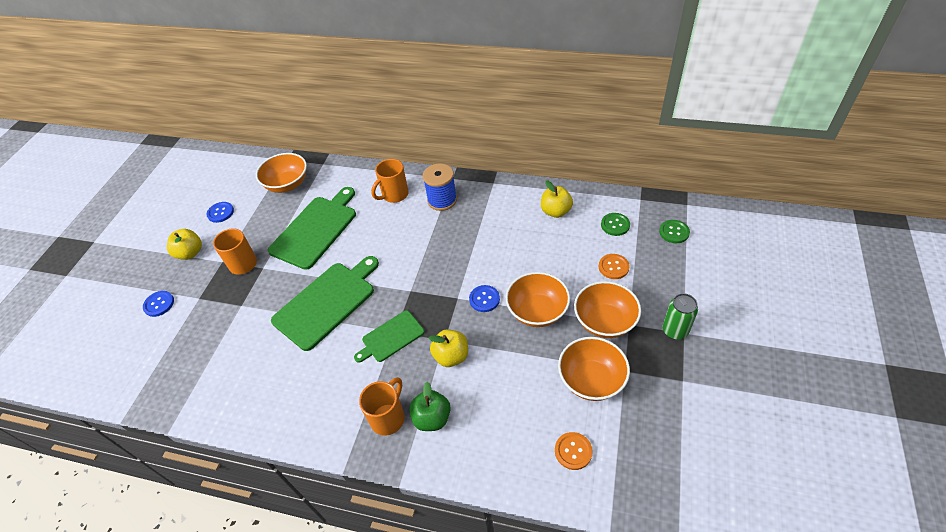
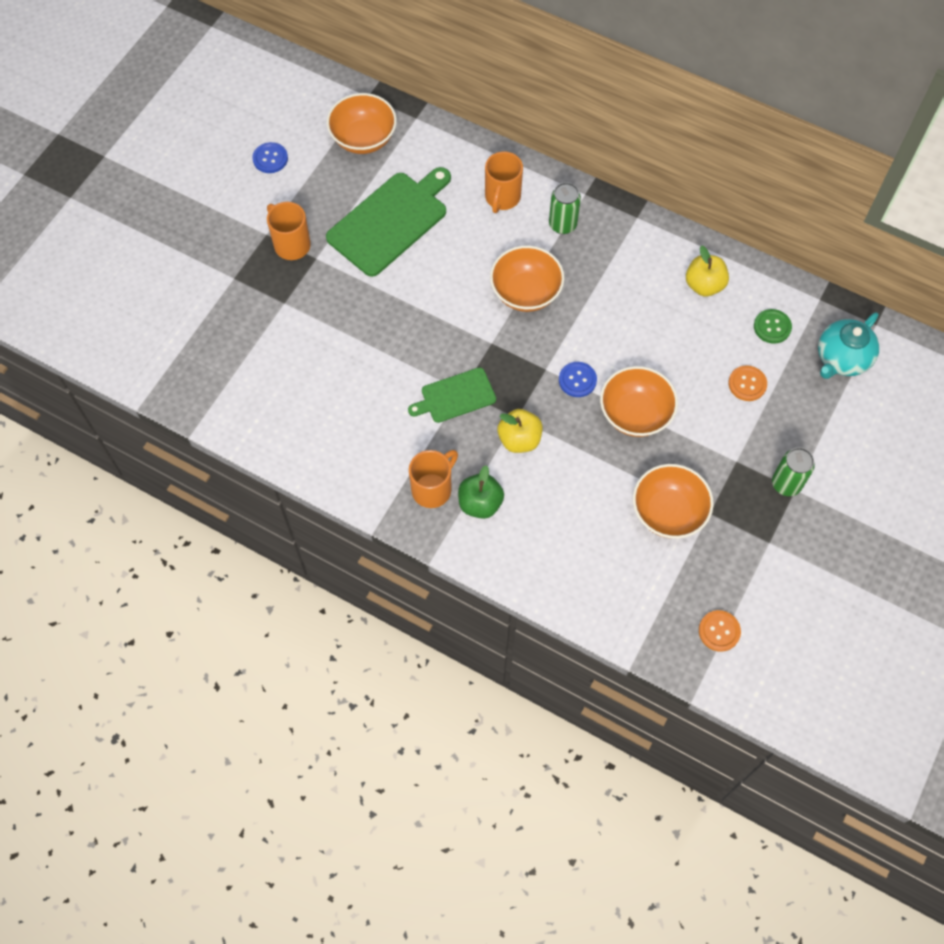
camera: 10 degrees right, 15 degrees up
(159, 304) = (185, 272): blue button -> none
(190, 253) = (227, 210): yellow apple -> none
(327, 302) = (388, 329): green cutting board -> none
(394, 195) = (502, 198): orange mug -> orange mug turned 45 degrees counterclockwise
(442, 200) = (562, 224): blue spool -> green can
(573, 451) = (621, 581): orange button -> orange button (719, 631)
(604, 321) = (709, 449): orange bowl -> orange bowl (526, 292)
(674, 232) = (841, 359): green button -> turquoise teapot

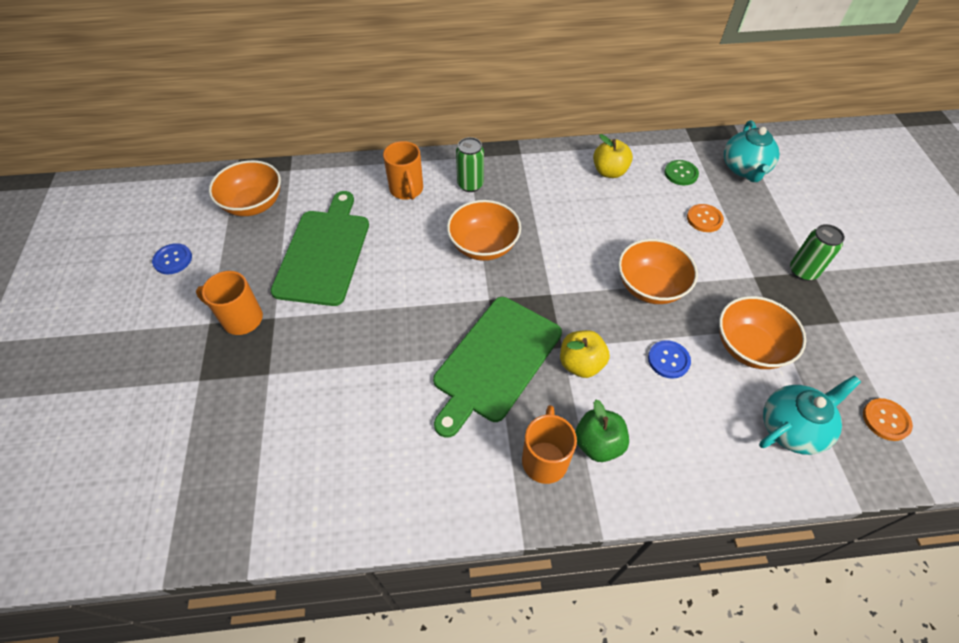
camera: 35 degrees left, 10 degrees down
(455, 396) = (495, 361): green cutting board -> green cutting board, size x1.75
(577, 380) = (583, 288): blue button -> blue button (668, 360)
(638, 587) = (792, 427): none -> turquoise teapot

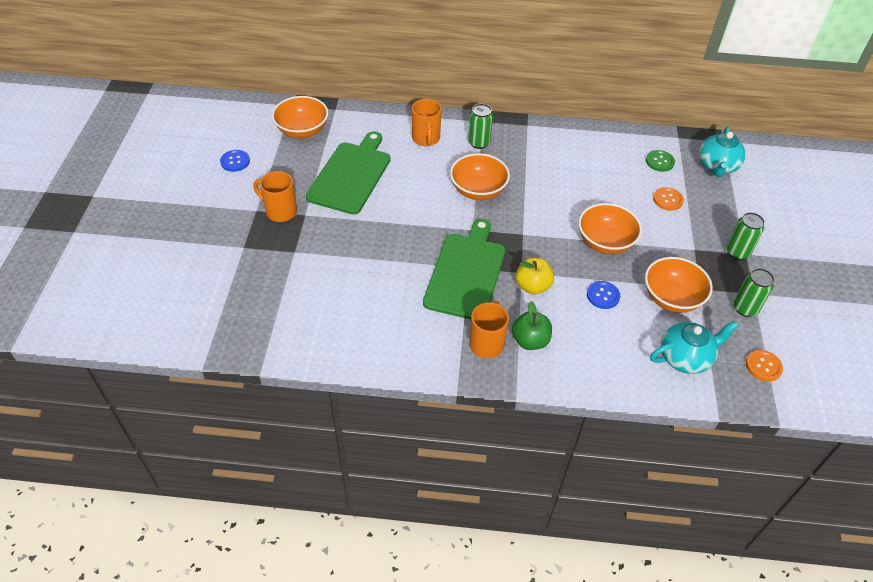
camera: 10 degrees right, 5 degrees down
(495, 361) = (466, 273): green cutting board -> green cutting board turned 150 degrees clockwise
(609, 172) = (598, 151): yellow apple -> none
(837, 344) = (745, 308): none -> green can

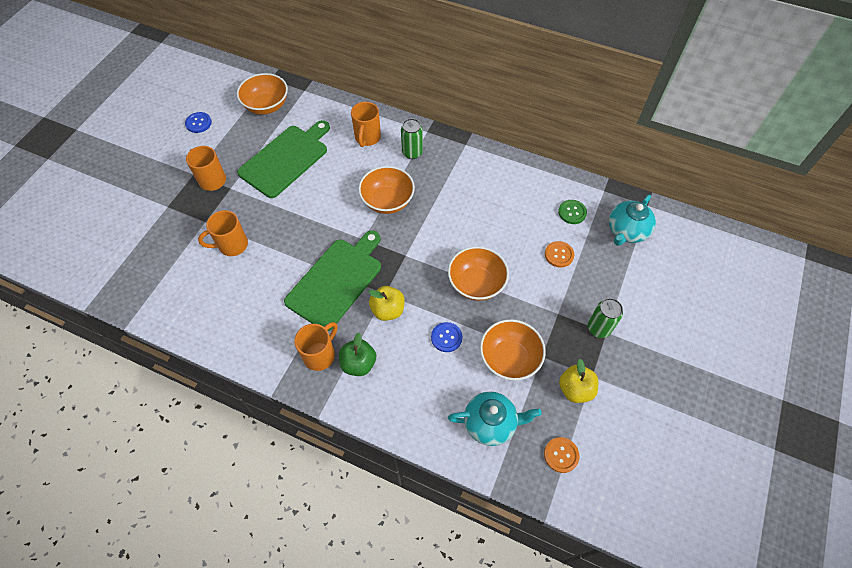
camera: 20 degrees right, 10 degrees up
(337, 267) = (232, 245): none -> orange mug
(745, 308) = (575, 389): green can -> yellow apple

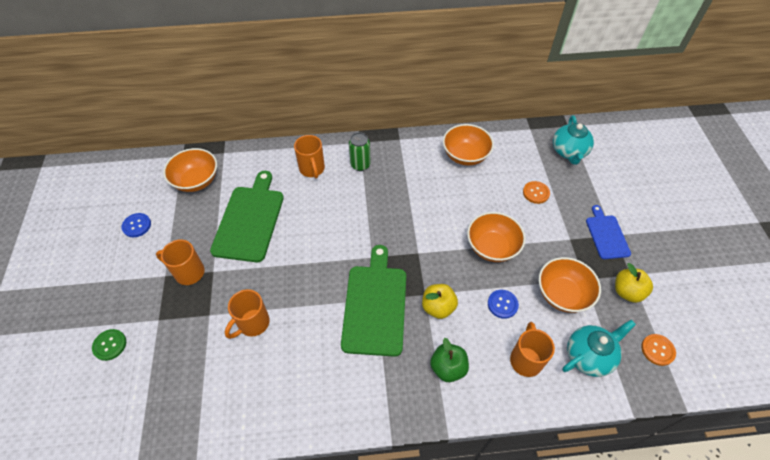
camera: 30 degrees left, 5 degrees down
(320, 355) = (409, 379): orange mug -> orange mug (526, 359)
(387, 201) = (369, 214): orange bowl -> orange bowl (465, 156)
(572, 212) = (520, 156): green button -> green button (110, 345)
(598, 328) = (606, 235): green can -> blue cutting board

